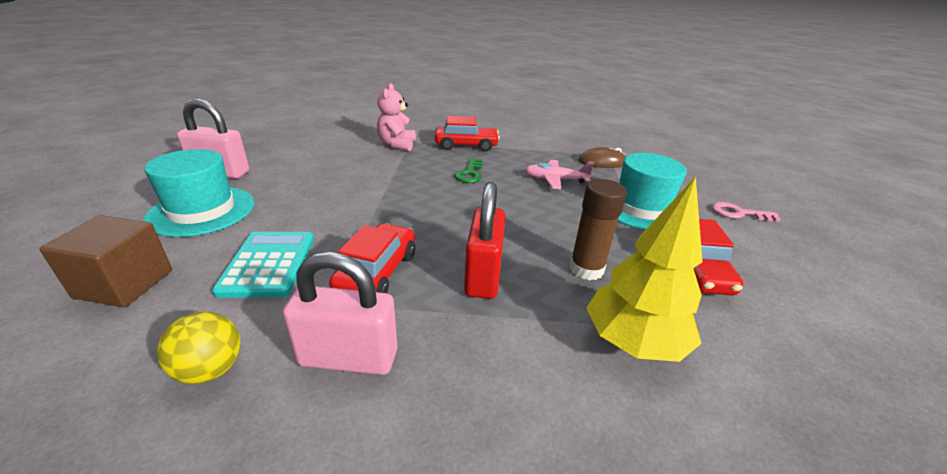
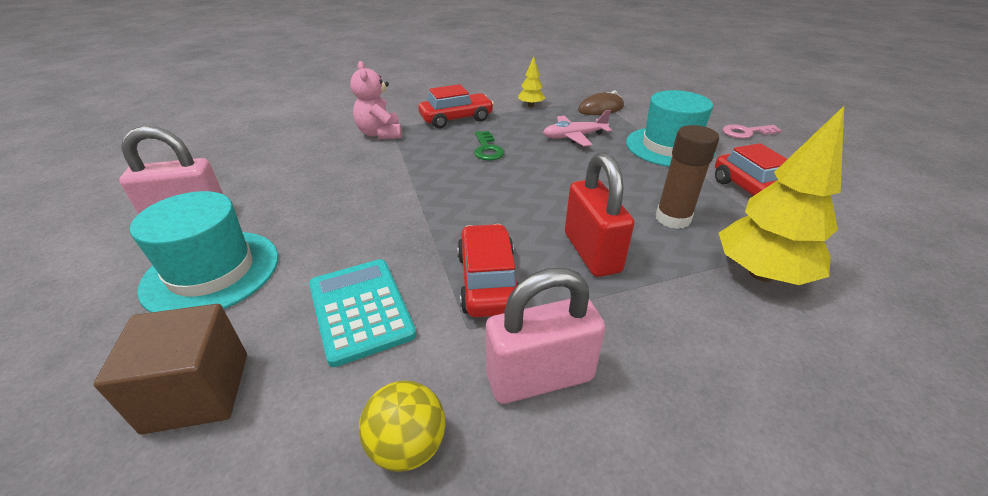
camera: 20 degrees left, 5 degrees up
(539, 147) = (531, 105): none -> yellow tree

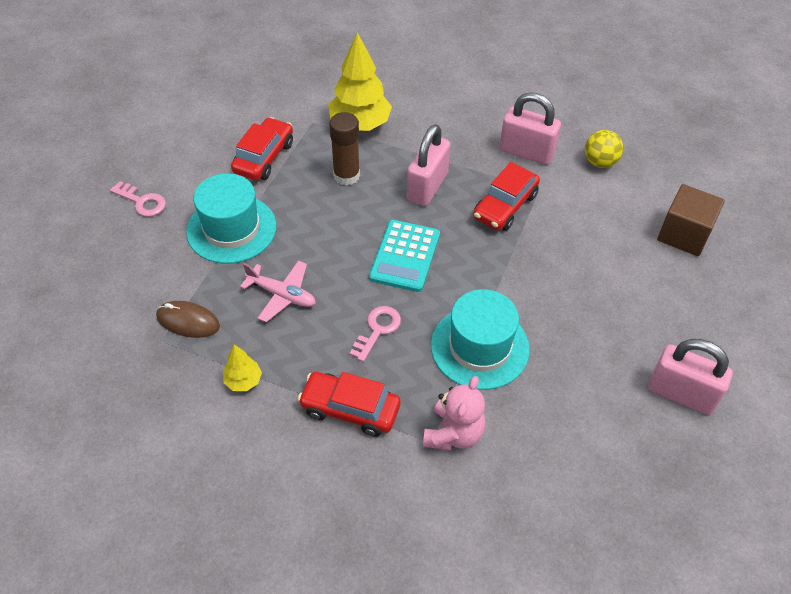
camera: 140 degrees left, 15 degrees up
(212, 272) = (669, 316): turquoise hat -> turquoise hat (480, 347)
(360, 309) = (587, 232): turquoise calculator -> turquoise calculator (405, 256)
(487, 149) = (377, 330): green key -> pink key
(591, 252) = (427, 187): red padlock -> pink padlock

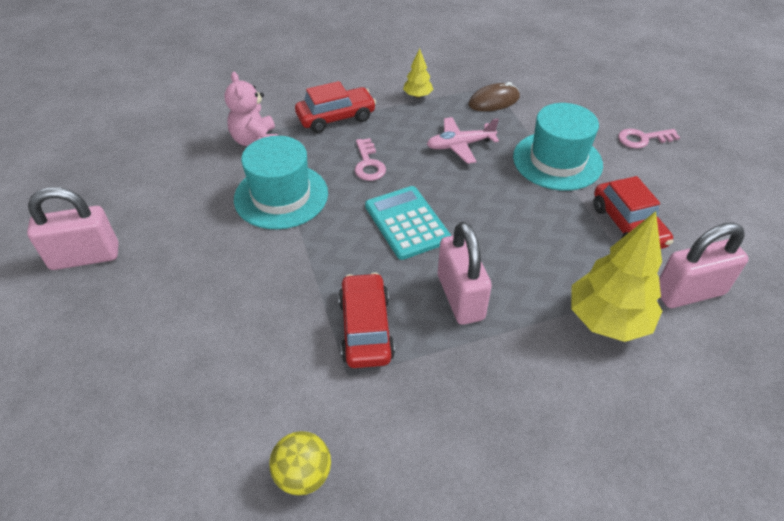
camera: 140 degrees right, 5 degrees down
(346, 175) = (541, 257): brown glue stick -> none
(526, 152) = (404, 420): pink padlock -> pink padlock (689, 292)
(684, 234) = (138, 432): brown cube -> none

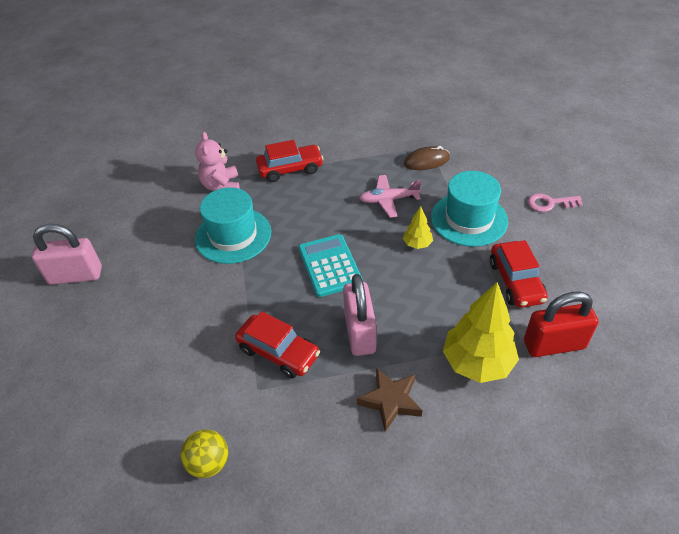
camera: 10 degrees right, 0 degrees up
(365, 329) = (278, 352): red car -> red car turned 120 degrees clockwise
(368, 164) = (308, 212): pink key -> none
(417, 96) = (362, 153): yellow tree -> yellow tree (417, 244)
(516, 375) = (390, 401): none -> brown star
(689, 292) = (554, 344): pink padlock -> red padlock

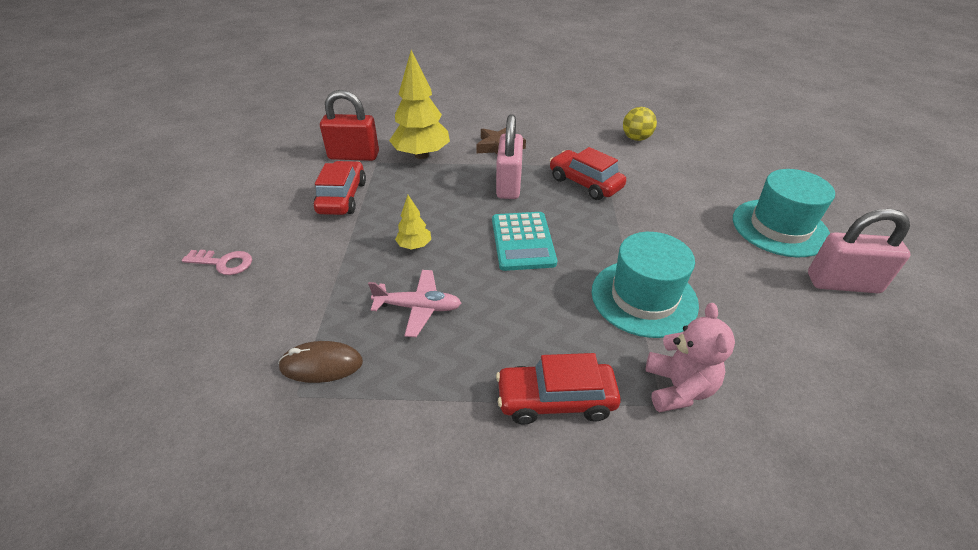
camera: 170 degrees left, 5 degrees down
(469, 219) = (335, 262): turquoise hat -> turquoise hat (779, 227)

